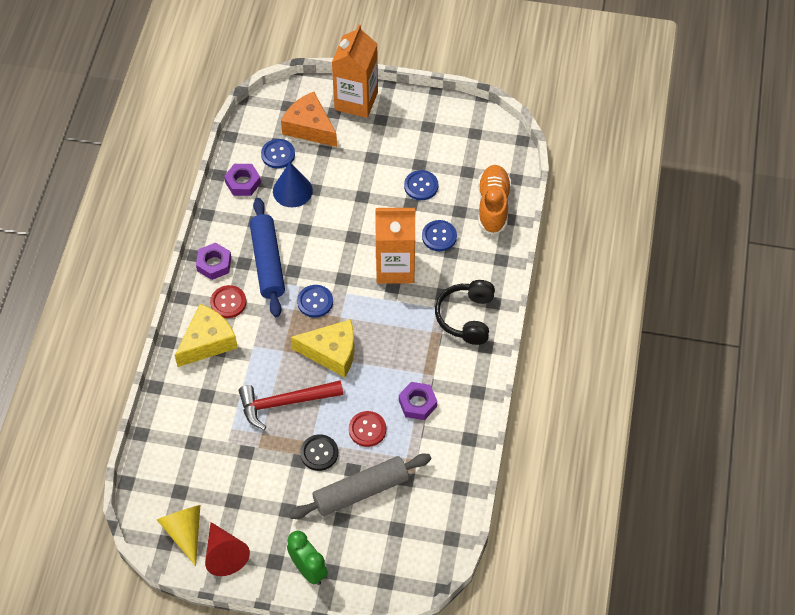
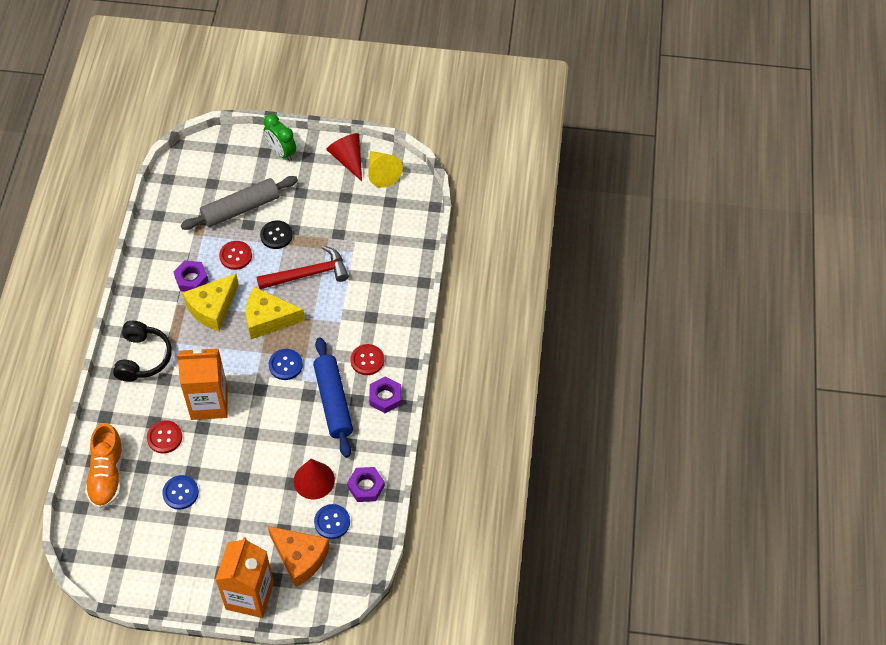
camera: 175 degrees right, 0 degrees up
(207, 342) = (382, 323): yellow cheese -> yellow cheese (212, 308)
(292, 190) = (314, 480): blue cone -> red cone
(439, 236) = (164, 437): blue button -> red button

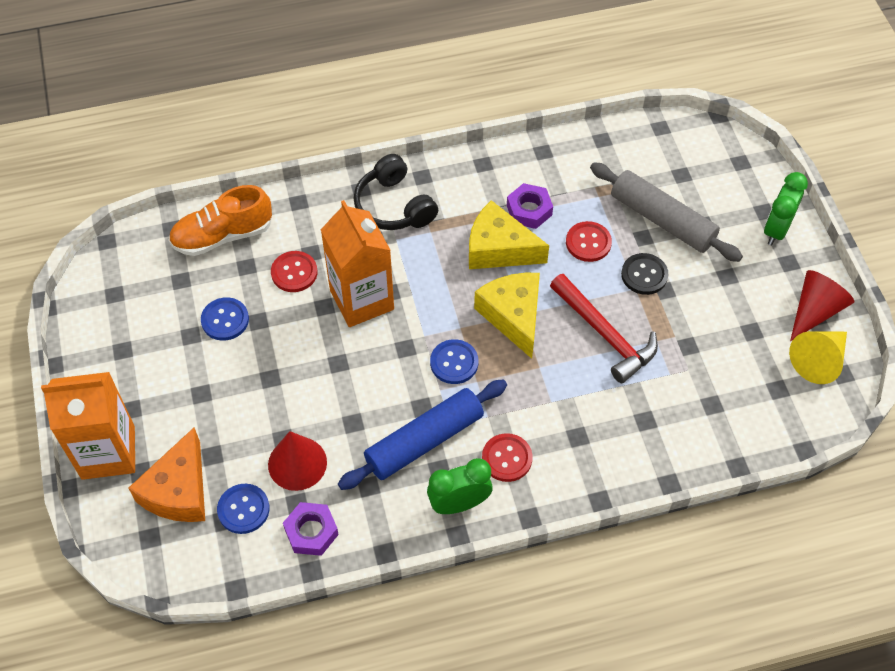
camera: 70 degrees right, 0 degrees up
(143, 357) = (394, 206): black headphones -> black headphones turned 75 degrees clockwise
(385, 397) = (459, 503): purple nut -> green clock

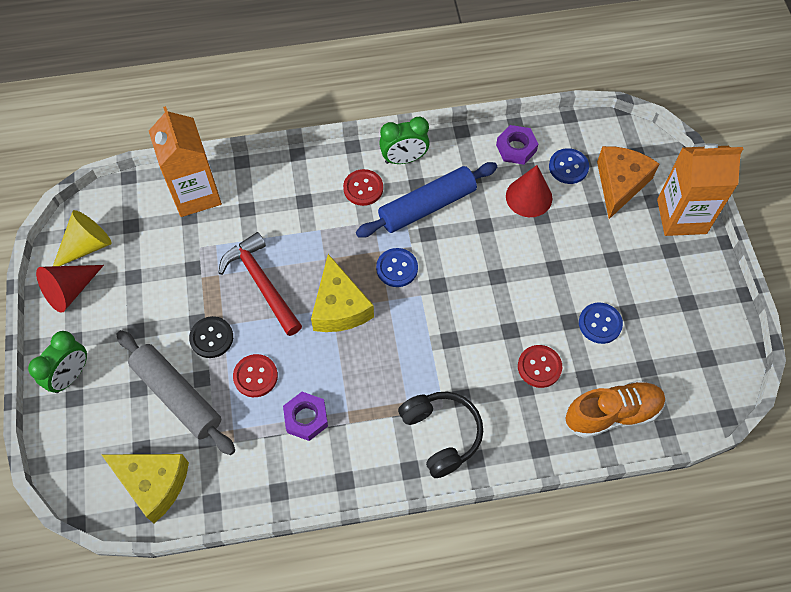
camera: 175 degrees left, 5 degrees up
(361, 300) = (475, 334): orange carton -> orange carton (196, 194)
(499, 249) = (342, 376): yellow cheese -> yellow cheese (153, 484)

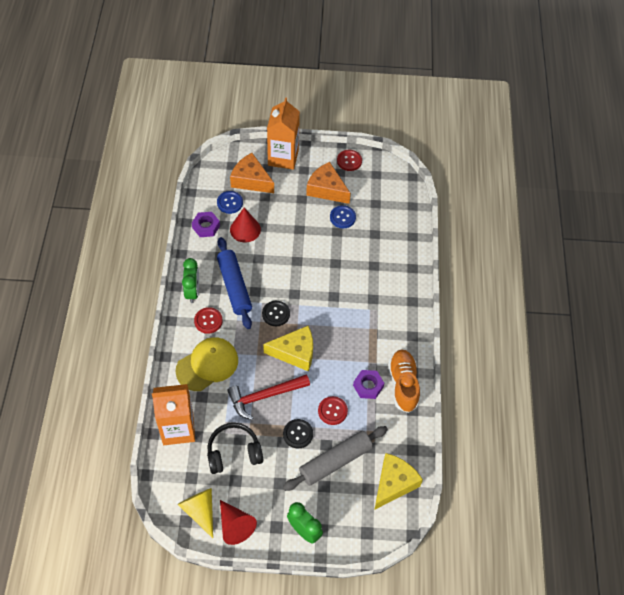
camera: 80 degrees left, 5 degrees down
(295, 204) = (207, 365): none -> yellow cap
(397, 268) = (276, 314): blue button -> black button
(441, 434) = (394, 315): black headphones -> black headphones (234, 453)
(539, 367) = (362, 254): red button -> red button (349, 161)
(612, 414) = (399, 227): orange shoe -> orange shoe (403, 384)
(645, 290) = (326, 189): none -> orange cheese

